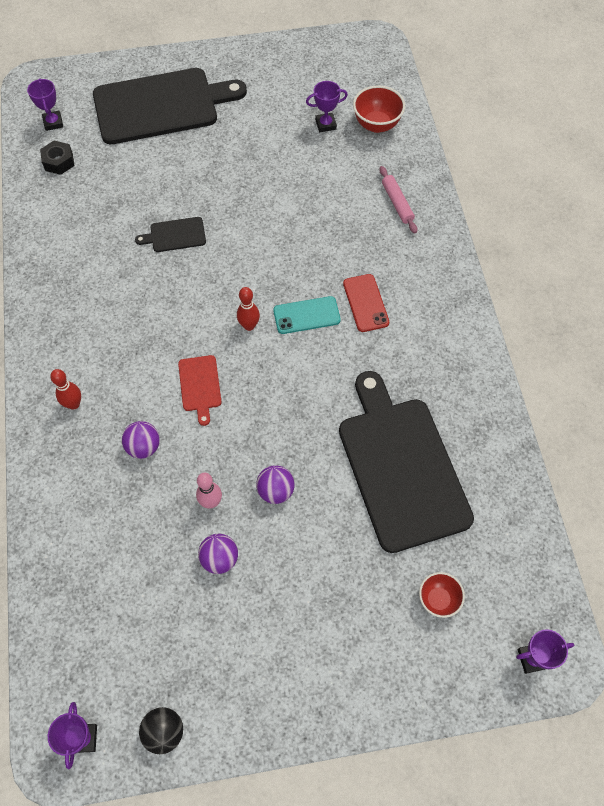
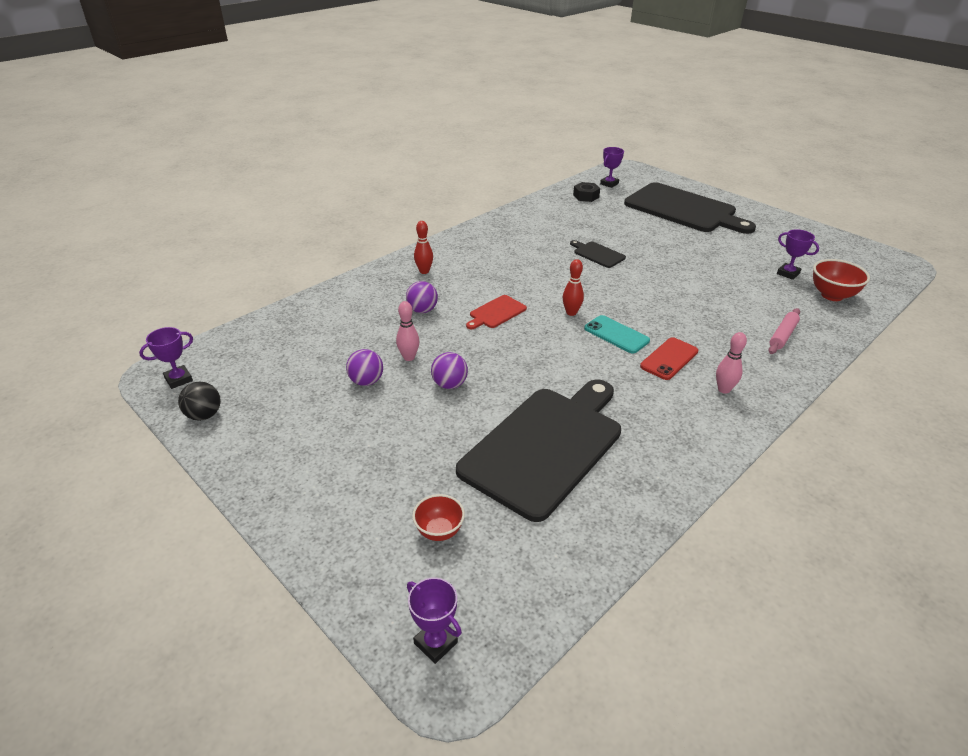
camera: 55 degrees right, 25 degrees down
(426, 297) = (724, 389): none -> pink bowling pin

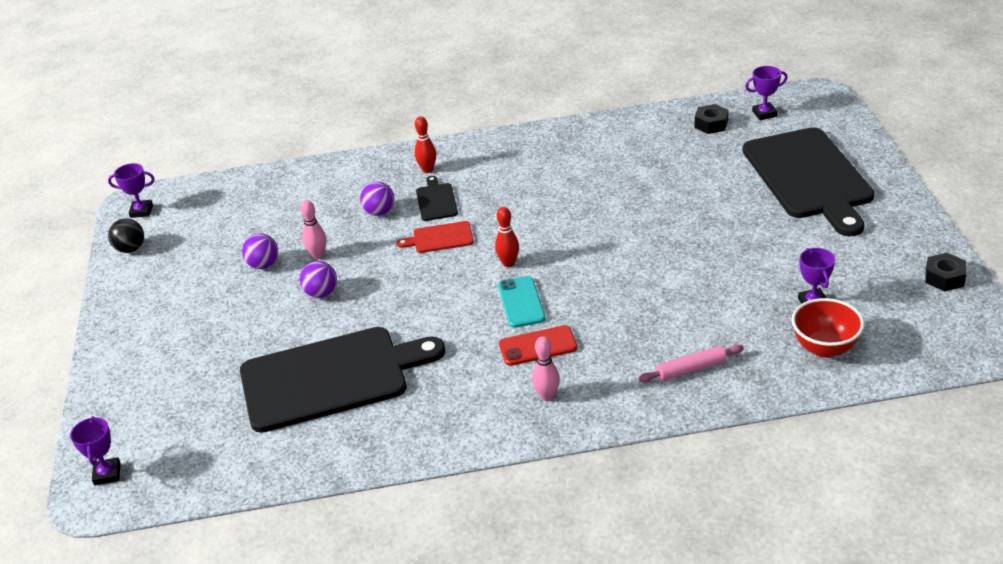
camera: 40 degrees right, 0 degrees up
(439, 531) = (186, 405): red bowl -> none
(597, 254) = (623, 205): black cutting board -> black cutting board (436, 201)
(829, 239) = (944, 278): none -> black nut

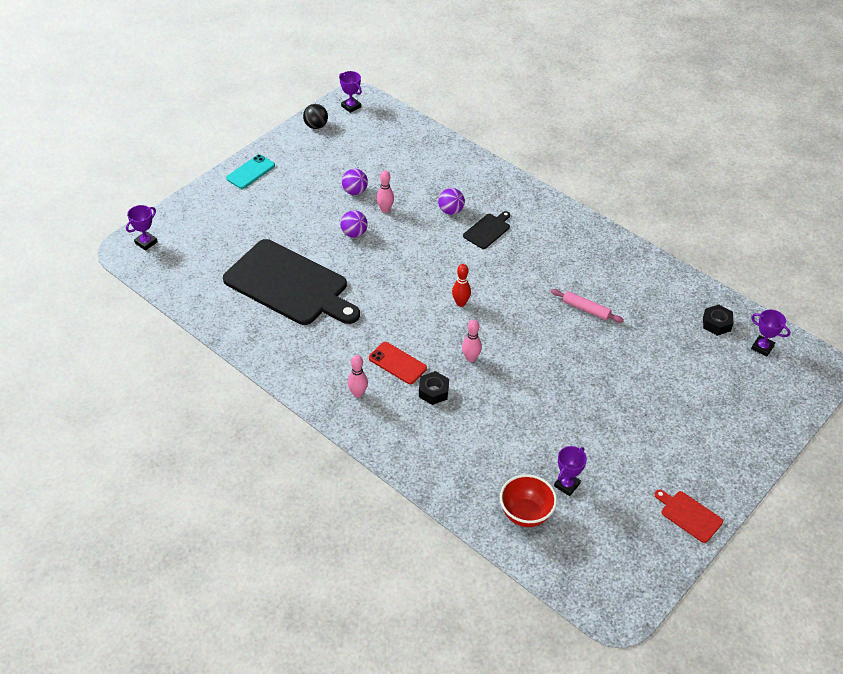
camera: 45 degrees right, 10 degrees up
(427, 170) = (514, 206): red bowling pin -> none
(440, 238) = (453, 255): red cutting board -> red cutting board (689, 515)
(521, 302) = (430, 331): turquoise phone -> turquoise phone (250, 172)
(588, 291) = (471, 358): none -> pink bowling pin
(691, 369) = (443, 452): pink rolling pin -> pink rolling pin (586, 309)
(809, 177) = (709, 413): black cutting board -> none
(944, 278) = (665, 550): black nut -> black nut (433, 391)

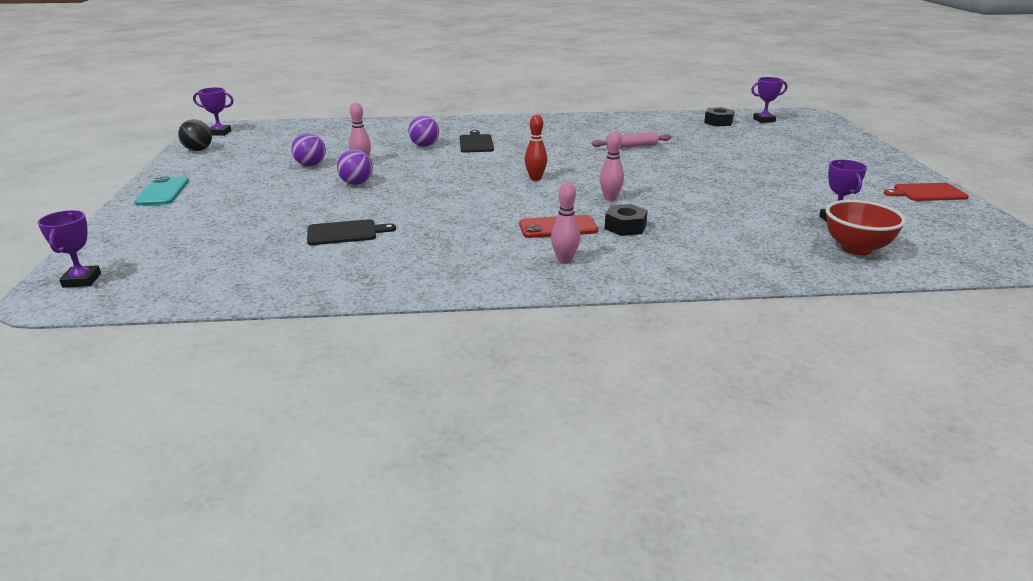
camera: 45 degrees left, 20 degrees down
(289, 284) = (345, 233): black cutting board -> black cutting board, size x0.42

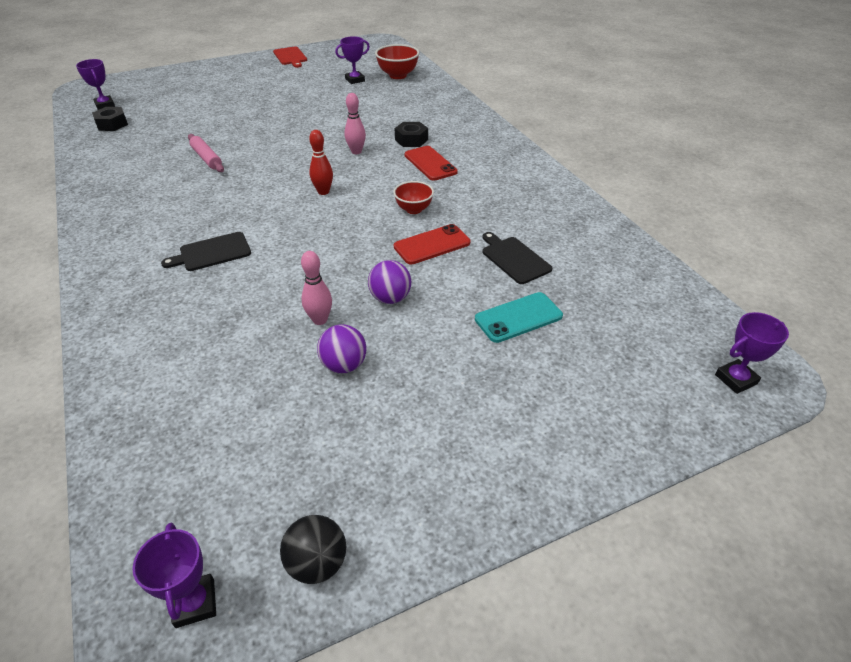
camera: 110 degrees left, 15 degrees up
(163, 192) = (515, 473): turquoise phone -> turquoise phone (518, 317)
(406, 205) = (432, 245): none -> red phone
(424, 145) = (231, 290): purple ball -> none
(470, 207) = (413, 209): none -> red bowl
(564, 260) = (483, 153): pink bowling pin -> none

